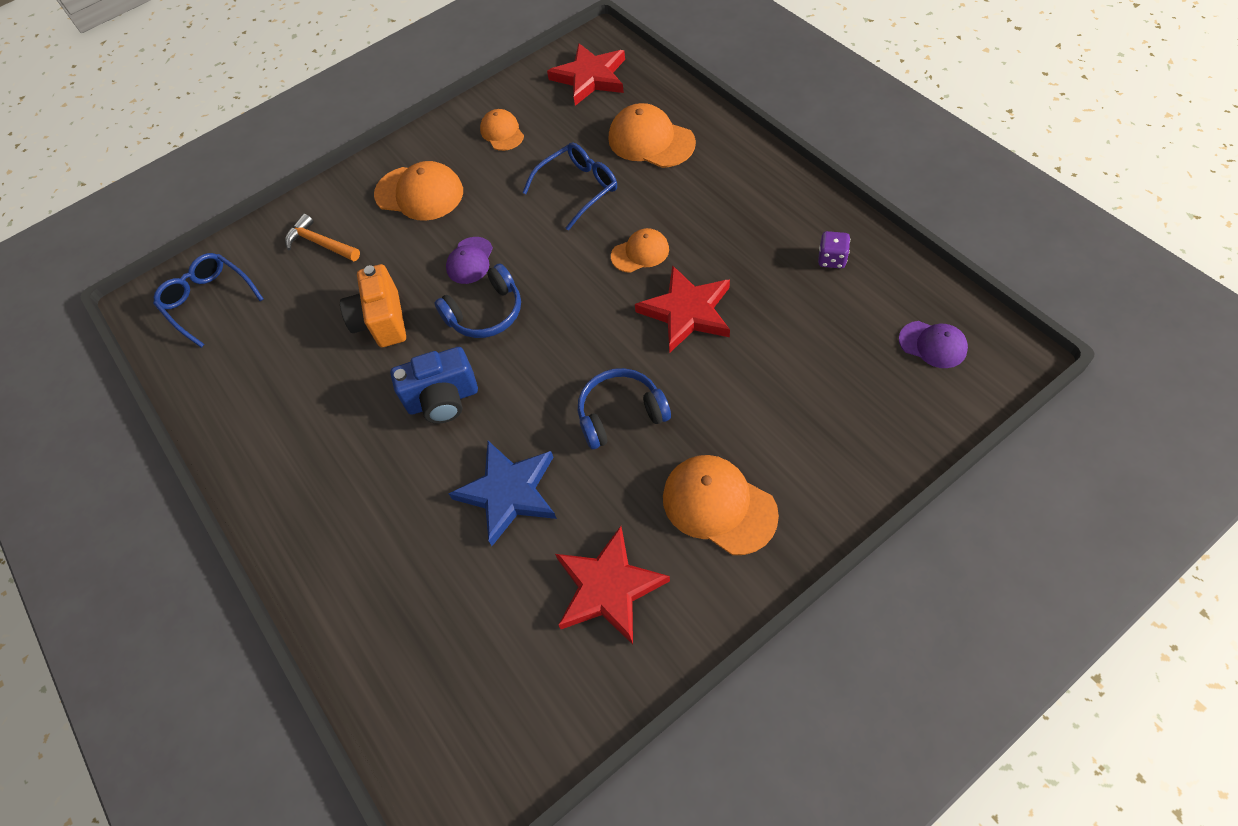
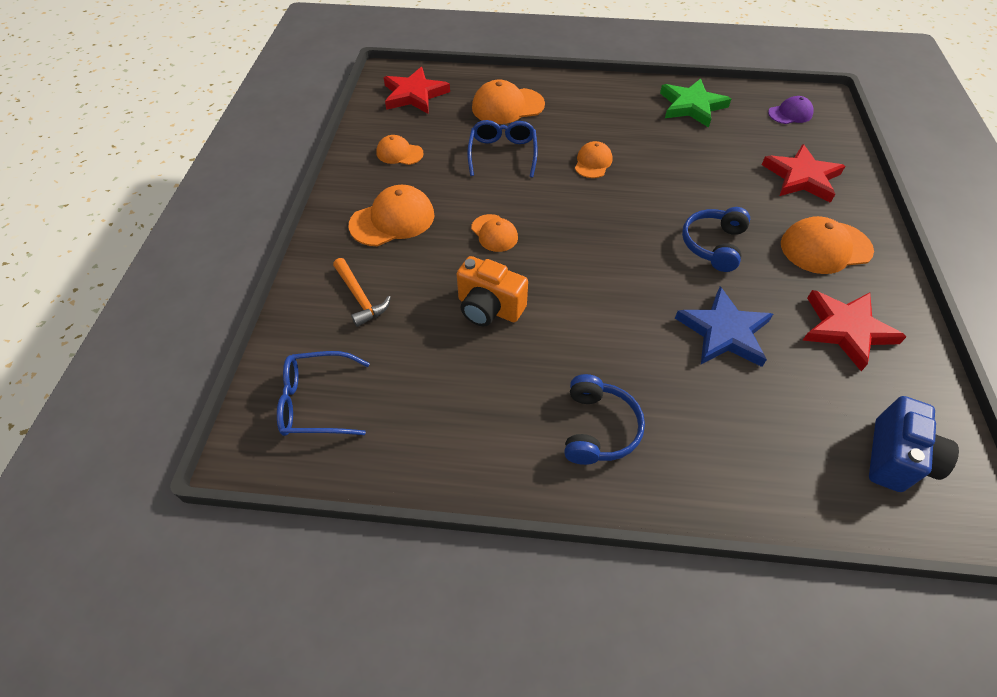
camera: 55 degrees left, 5 degrees down
(321, 243) = (360, 297): orange hammer -> orange hammer turned 105 degrees counterclockwise
(443, 400) = (605, 318): blue camera -> blue camera (896, 458)
(470, 261) = (494, 233): purple cap -> orange cap
(486, 313) = (553, 253): blue headphones -> blue headphones (598, 428)
(687, 312) = (664, 173): red star -> red star (801, 177)
(832, 259) = (691, 106): purple dice -> green star

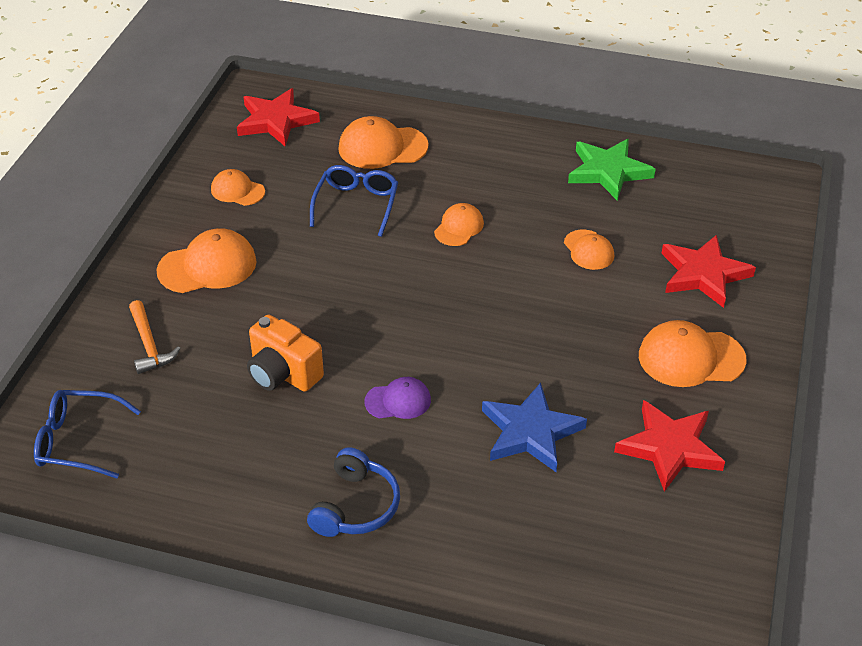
camera: 10 degrees right, 10 degrees down
(494, 233) = (316, 295): orange cap -> orange cap (588, 250)
(713, 245) = (560, 338): blue headphones -> none
(790, 114) = (728, 195): purple cap -> purple cap (398, 401)
(896, 458) = (657, 579): blue camera -> none

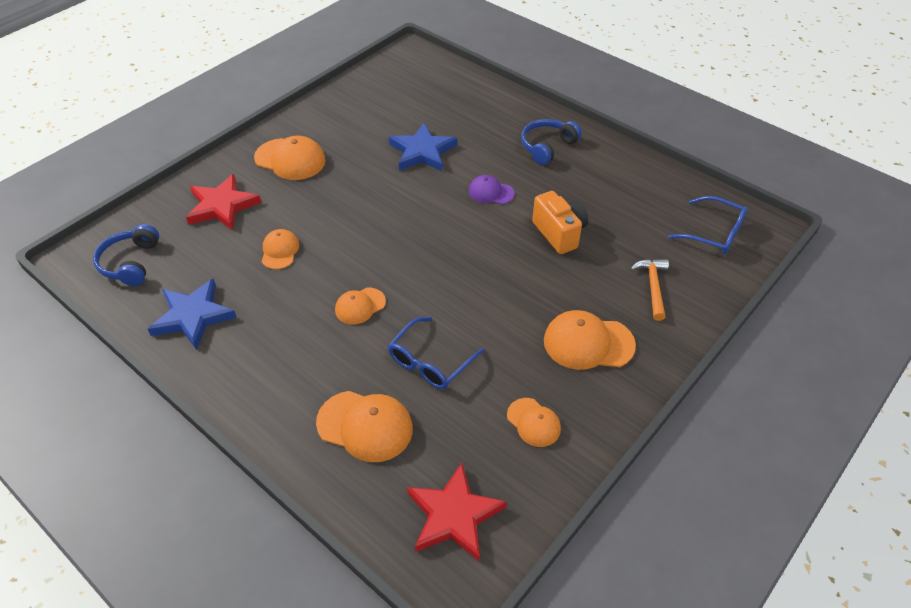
camera: 155 degrees left, 5 degrees up
(608, 171) = (193, 316): green star -> blue star
(669, 448) = (352, 121): red star -> none
(723, 192) = (130, 263): none -> blue headphones

